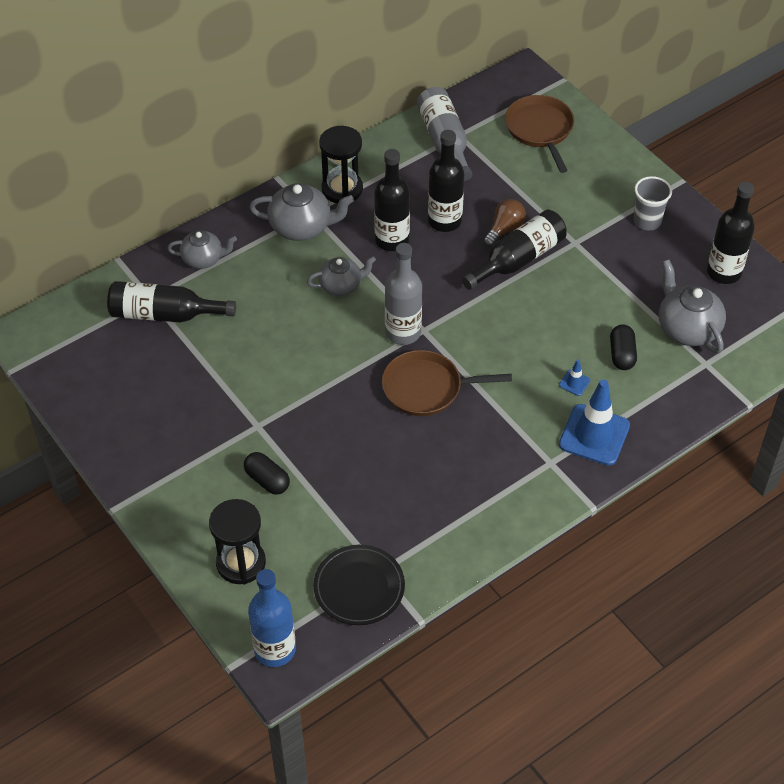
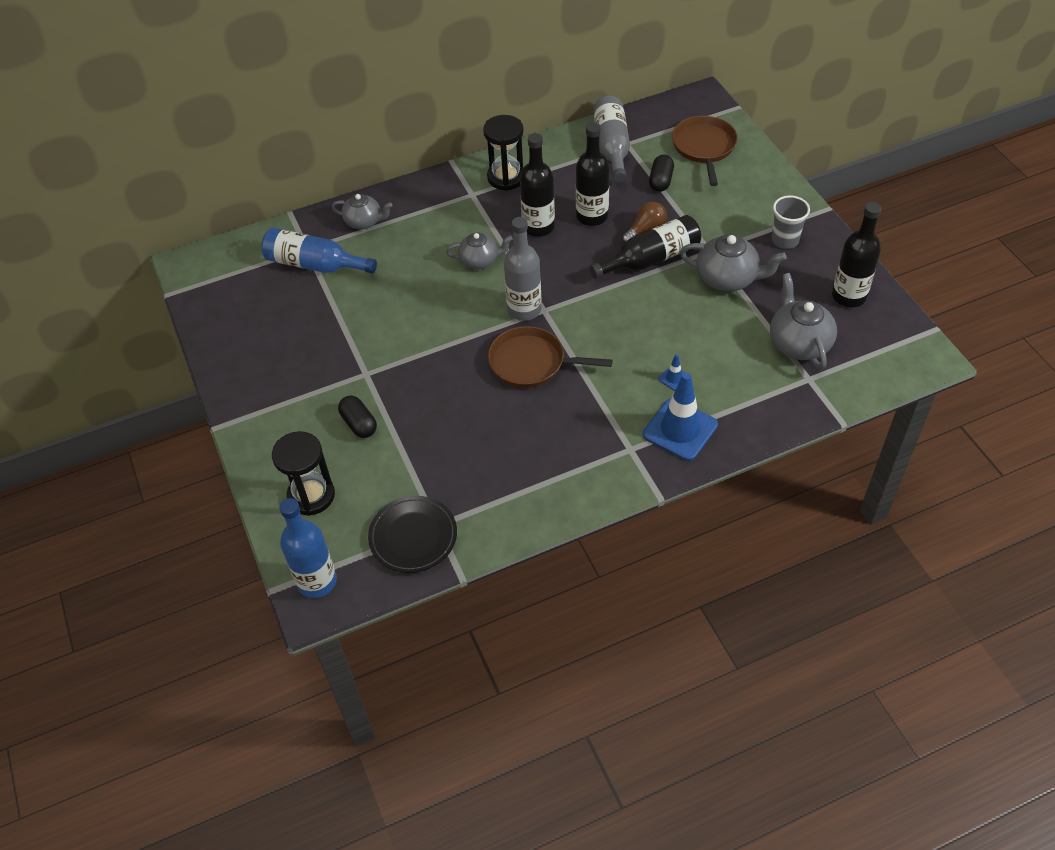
camera: 15 degrees right, 0 degrees up
(164, 314) = (315, 264): black bottle -> blue bottle
(302, 227) = (460, 205): grey teapot -> grey teapot (728, 279)
(622, 354) = (727, 358): black capsule -> black capsule (661, 181)

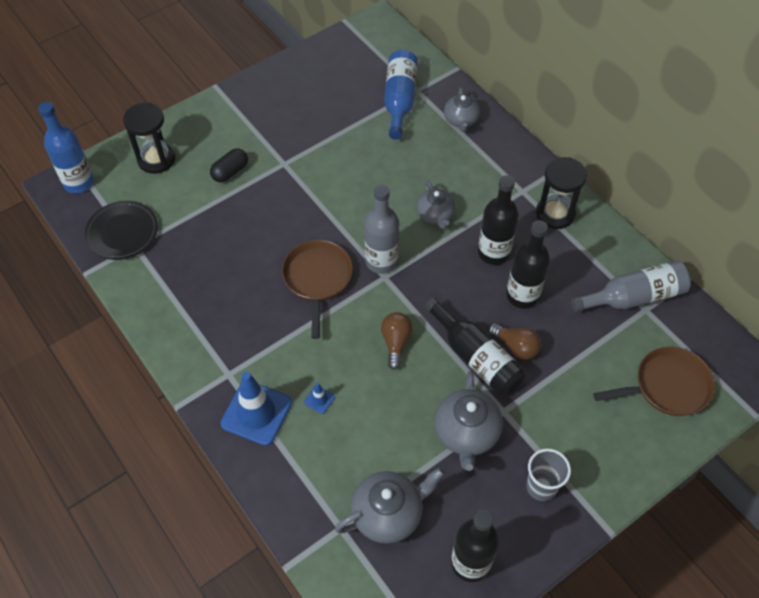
camera: 75 degrees right, 5 degrees up
(622, 312) = (396, 342): none -> brown light bulb
(661, 181) = (597, 350): black capsule -> none

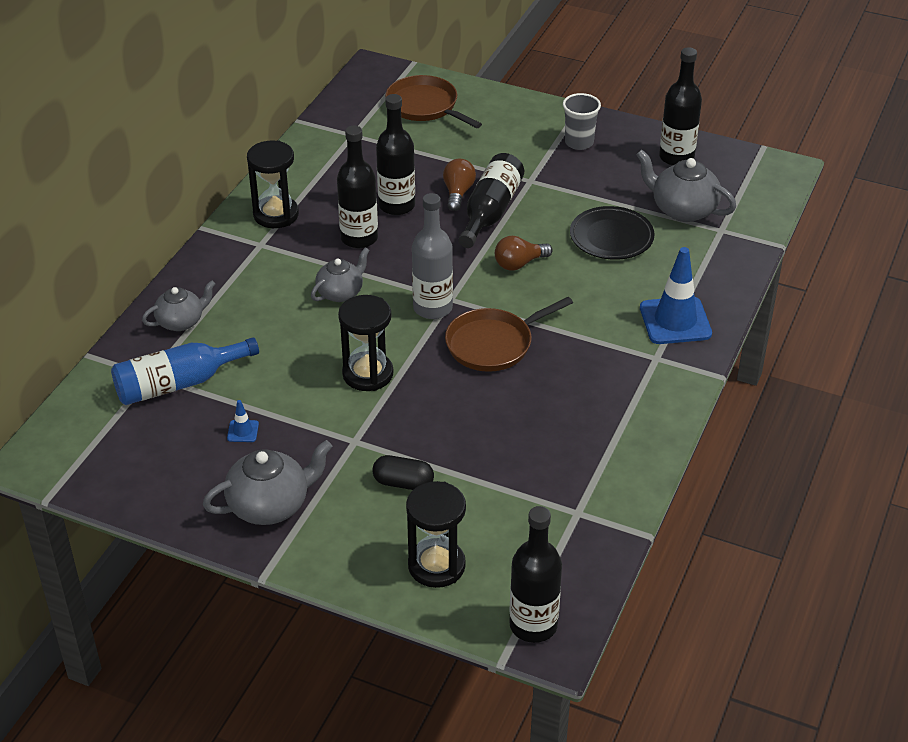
camera: 120 degrees left, 15 degrees down
(79, 182) = (533, 625): blue bottle -> black bottle
(122, 232) = (569, 534): black plate -> black plate (611, 237)
(319, 399) = (623, 287): blue traffic cone -> blue traffic cone (243, 431)
(339, 195) = (368, 374): none -> black hourglass
(466, 433) = (571, 193): grey teapot -> grey teapot (270, 505)
(634, 297) = (344, 144): grey bottle -> none

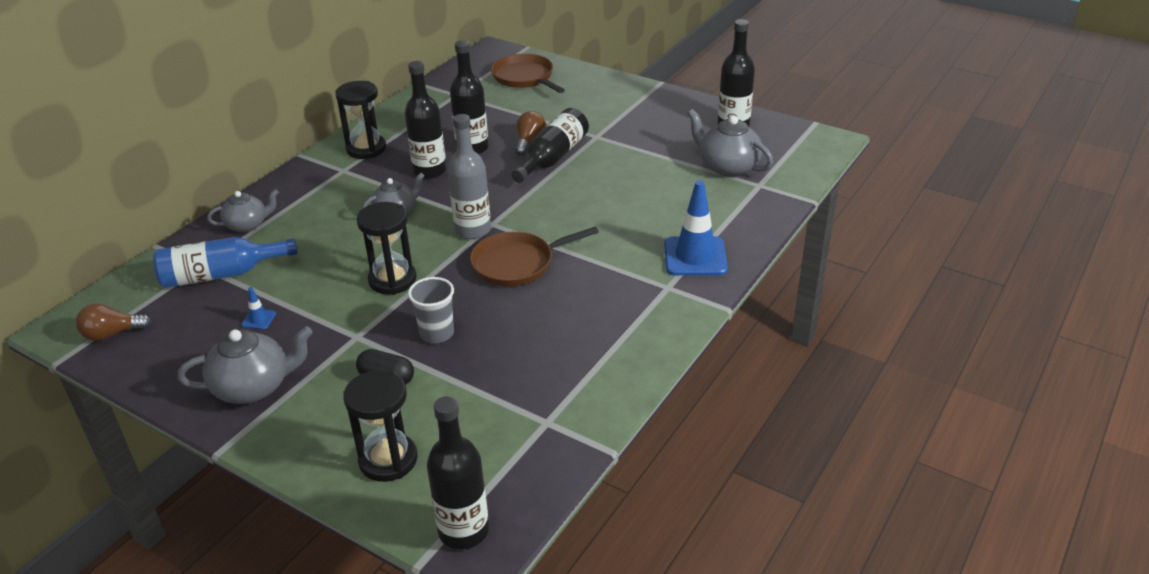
camera: 10 degrees right, 5 degrees down
(519, 264) = (564, 200): brown light bulb -> brown light bulb (112, 334)
(579, 142) = (649, 110): grey cup -> grey cup (437, 333)
(611, 237) = (655, 184): black plate -> none

